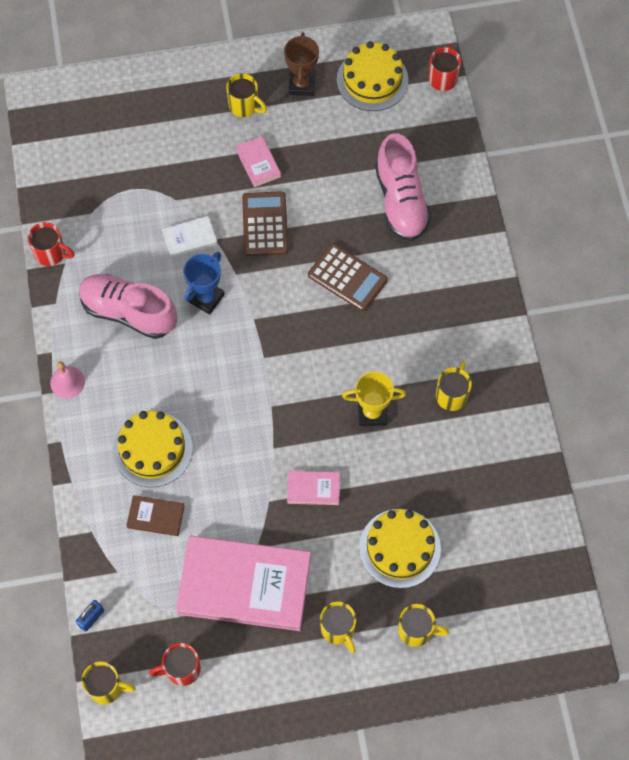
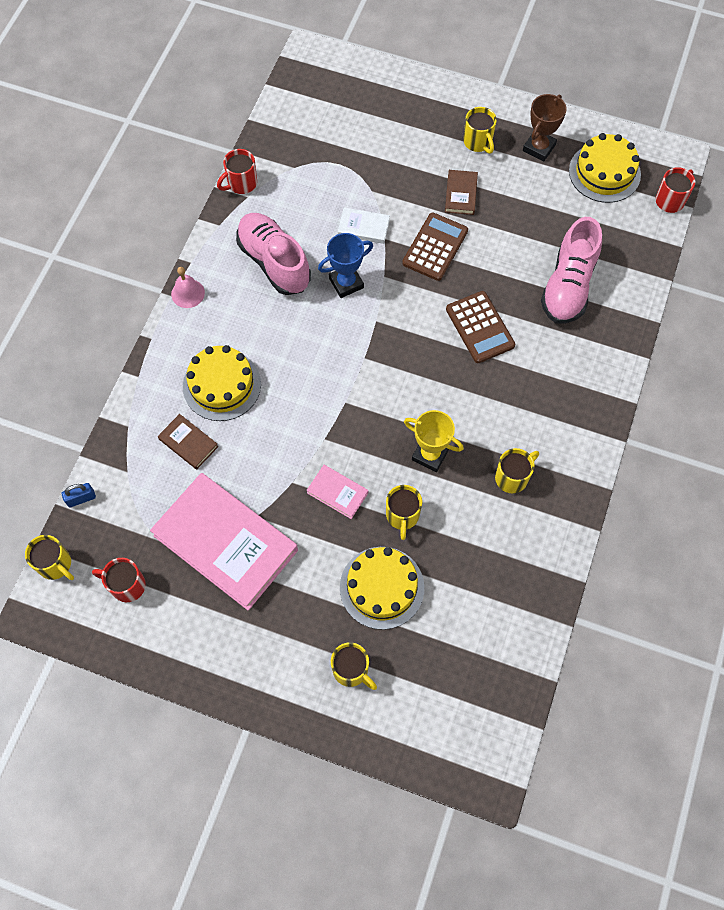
camera: 30 degrees right, 0 degrees up
(51, 253) = (241, 183): red mug -> red mug turned 90 degrees clockwise
(258, 163) = (460, 194): pink book -> brown book
(338, 629) = (282, 628): yellow mug -> yellow mug (402, 516)

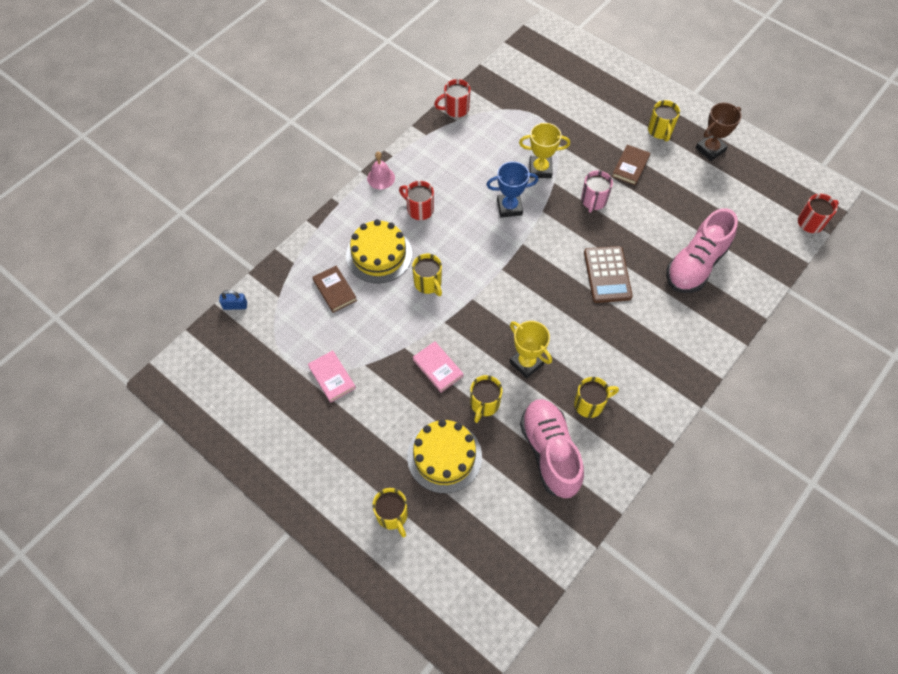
camera: 20 degrees right, 5 degrees down
(55, 564) = (195, 349): yellow mug -> yellow mug (428, 283)
(127, 585) = (241, 384): red mug -> red mug (419, 209)
(225, 543) = (332, 377): pink book -> pink book, size x0.43
(274, 262) = (458, 174): pink shoe -> pink shoe (549, 452)
(363, 227) = (540, 169): white book -> yellow trophy
(435, 247) = (593, 201): brown calculator -> pink mug
(604, 172) = (760, 184): yellow cake -> none

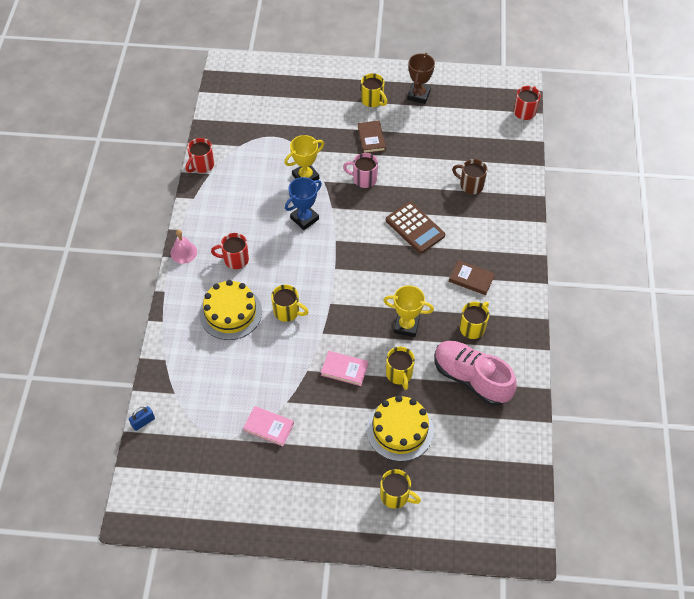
camera: 35 degrees left, 5 degrees down
(335, 290) = (217, 360): brown book -> brown book (471, 279)
(593, 201) = (363, 179): pink mug -> pink mug turned 120 degrees clockwise
(695, 265) = (470, 185): pink shoe -> brown mug

